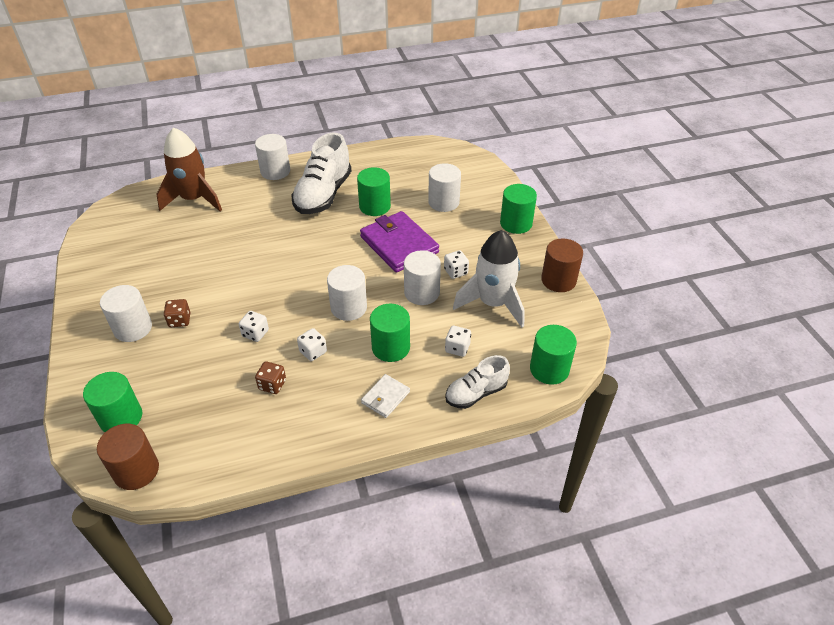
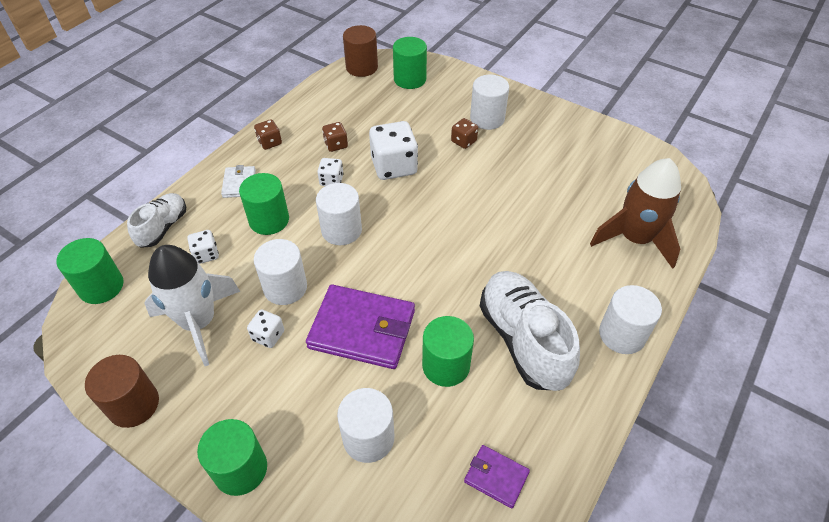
camera: 140 degrees right, 5 degrees up
(255, 333) = (394, 166): white dice -> white dice, size x1.94
(322, 427) = (270, 142): none -> brown dice
(402, 163) = (496, 477): none -> purple wallet

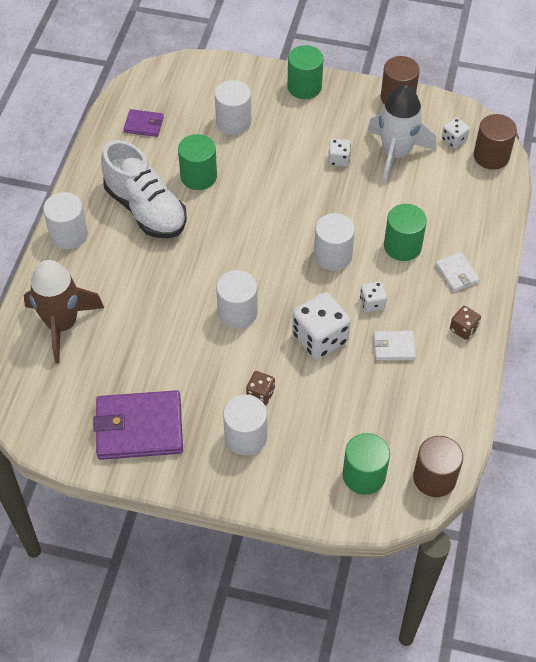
camera: 160 degrees right, 5 degrees up
(101, 286) = (491, 156): green cylinder -> brown cylinder
(163, 227) = (488, 213): white shoe -> none
(206, 254) = (432, 202): white dice -> white dice (454, 140)
(285, 287) = (349, 195): white cylinder -> white cylinder (237, 312)
(336, 145) = (394, 347): brown dice -> white wallet
(362, 329) = (271, 183): purple wallet -> purple wallet (139, 428)

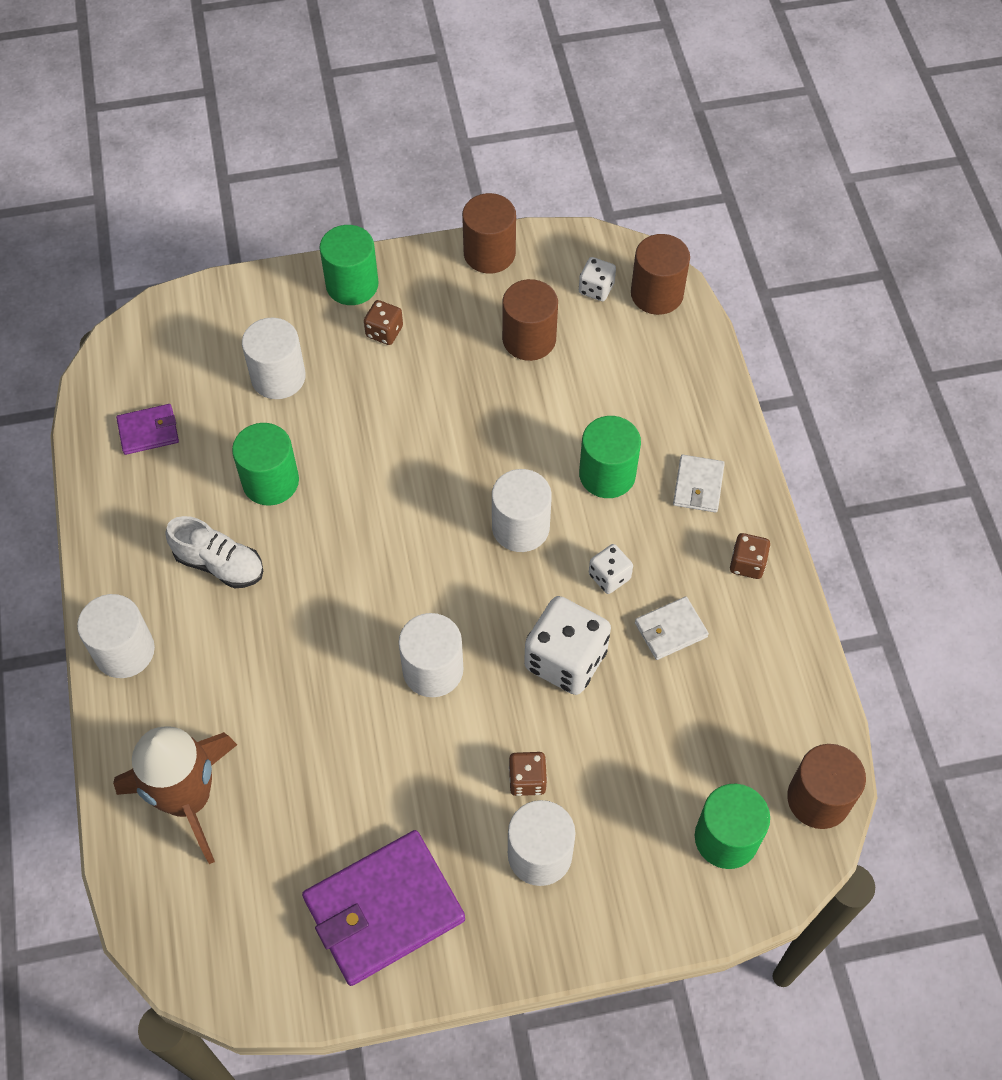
camera: 25 degrees left, 5 degrees up
(146, 209) = (219, 564): white shoe -> white shoe, size x0.58
(309, 119) = (384, 332): none -> brown dice
(338, 159) = (455, 378): white dice -> none
(396, 154) = (529, 339): white rocket -> brown cylinder
(456, 273) = (698, 485): white wallet -> white wallet turned 60 degrees clockwise

